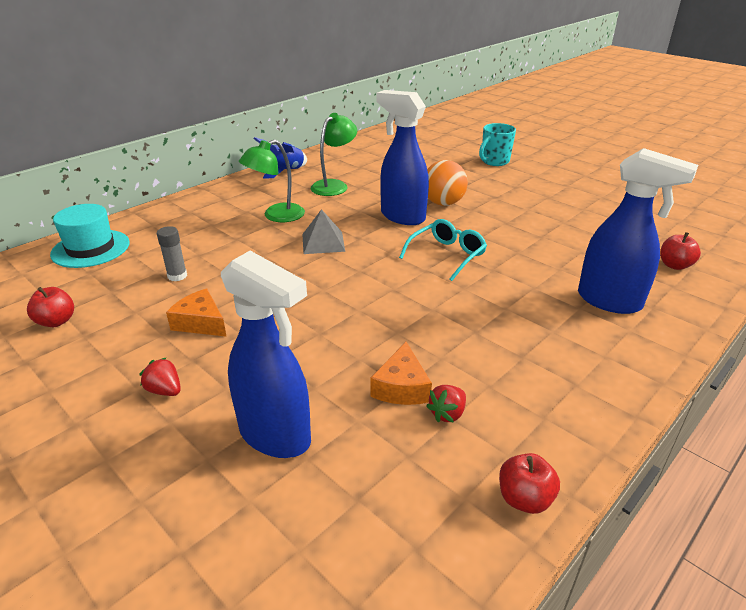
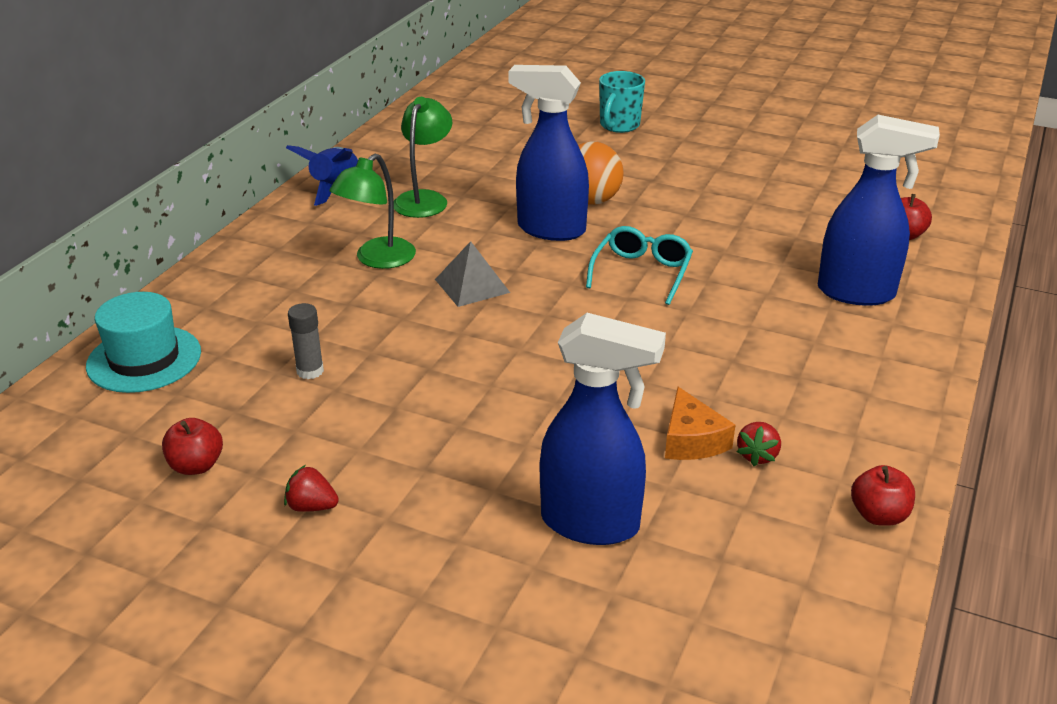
camera: 20 degrees left, 0 degrees up
(165, 390) = (422, 510): red strawberry -> red strawberry (312, 506)
(200, 322) = (396, 423): orange cheese -> none

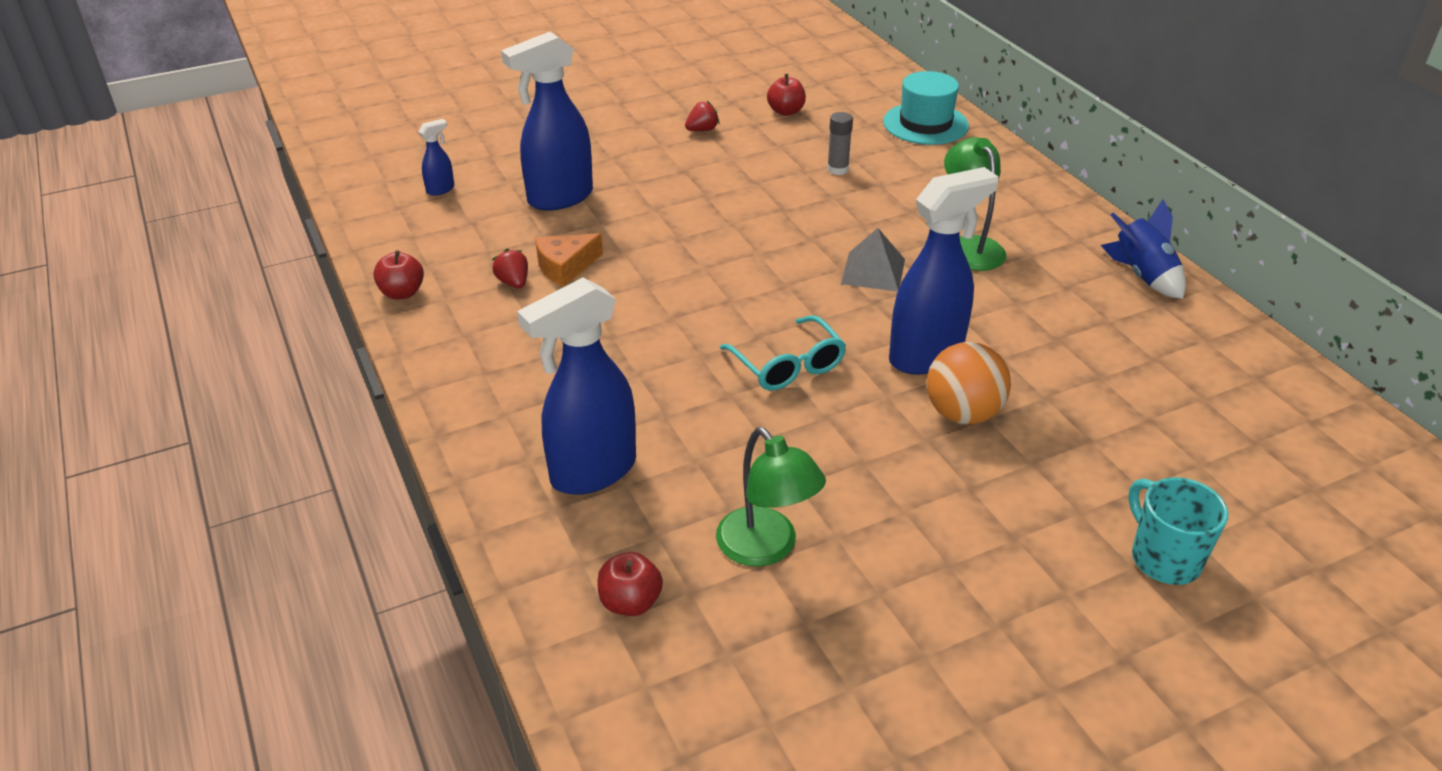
camera: 130 degrees right, 5 degrees up
(424, 199) = (1070, 314): green lamp -> green lamp (766, 548)
(691, 440) = (565, 267): orange cheese -> orange cheese turned 60 degrees counterclockwise
(703, 640) = (441, 189): none -> blue spray bottle

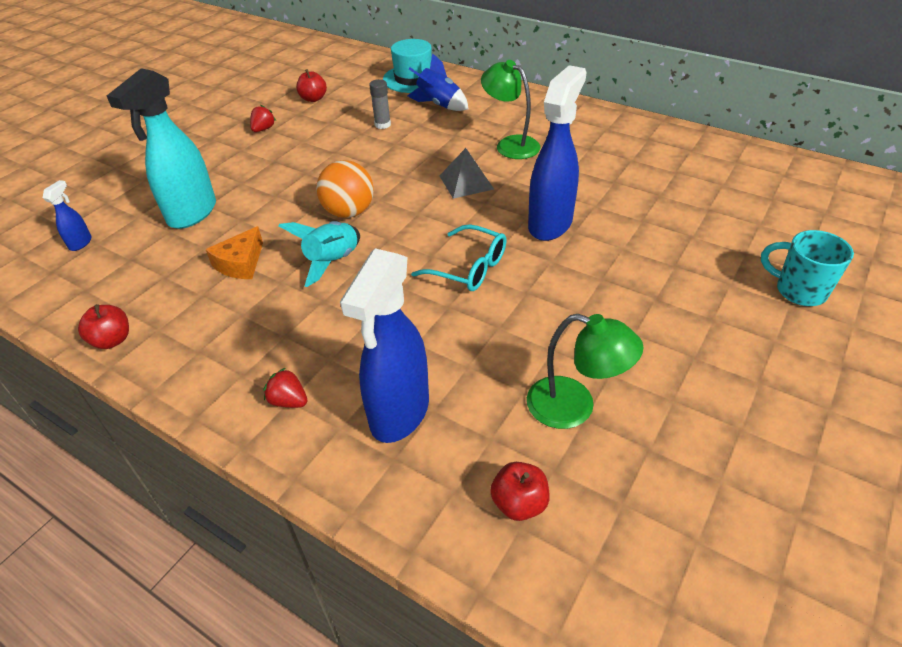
camera: 30 degrees left, 5 degrees up
(513, 282) = (207, 292): red strawberry -> red strawberry (288, 401)
(559, 198) = (192, 214): blue spray bottle -> turquoise spray bottle
(653, 300) = (332, 261): none -> turquoise rocket
(962, 414) = (606, 252): orange ball -> orange ball (349, 212)
(1142, 275) = (622, 126): blue rocket -> blue rocket (439, 105)

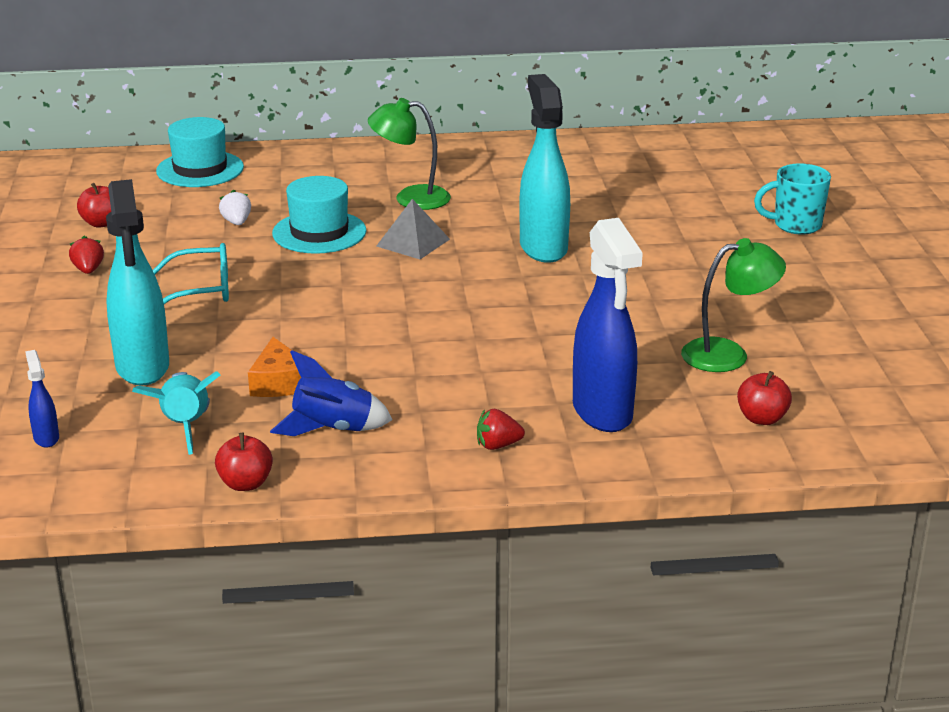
camera: 40 degrees left, 15 degrees down
(332, 261) = (376, 346): turquoise rocket -> turquoise rocket (185, 426)
(349, 212) = (328, 305): orange ball -> none
(382, 125) = (236, 222): grey glue stick -> white strawberry
(419, 151) = (319, 232): none -> turquoise hat
(439, 105) = (274, 186): blue rocket -> blue rocket (333, 429)
(469, 268) = (517, 303): turquoise glasses -> turquoise glasses (203, 289)
(550, 224) = (543, 248): blue spray bottle -> turquoise spray bottle

